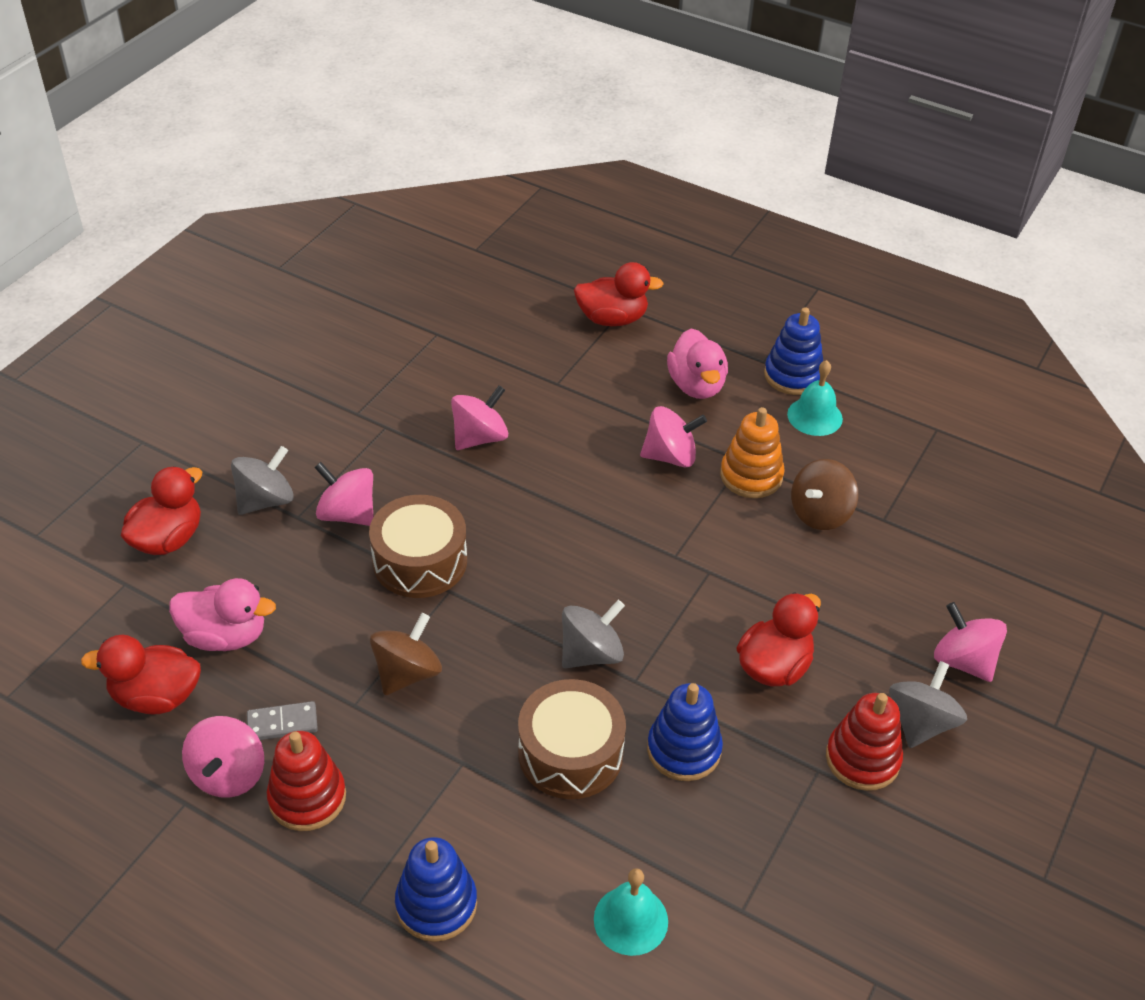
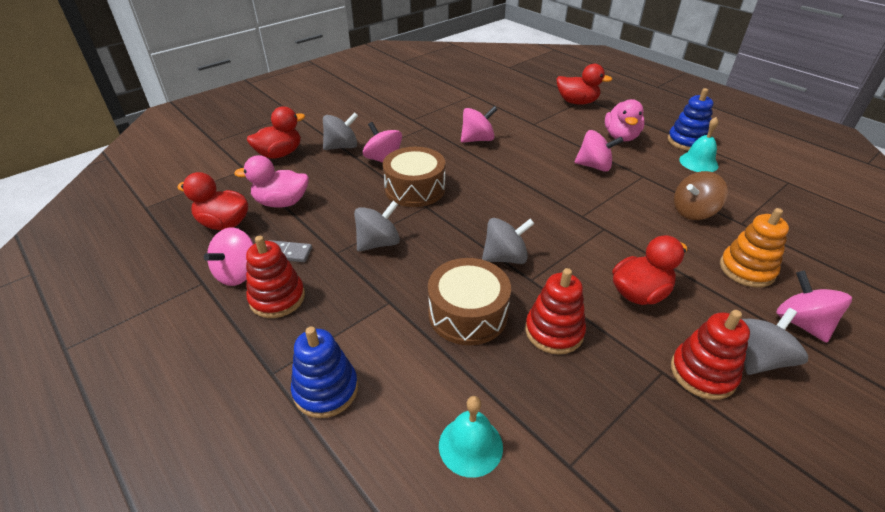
camera: 20 degrees right, 5 degrees down
(225, 636) = (281, 202): pink duck -> pink duck turned 150 degrees clockwise
(407, 673) = (378, 243): brown spinning top -> grey spinning top
(684, 750) = (554, 331): blue stacking toy -> red stacking toy
(751, 476) = (647, 184): orange stacking toy -> orange stacking toy (746, 269)

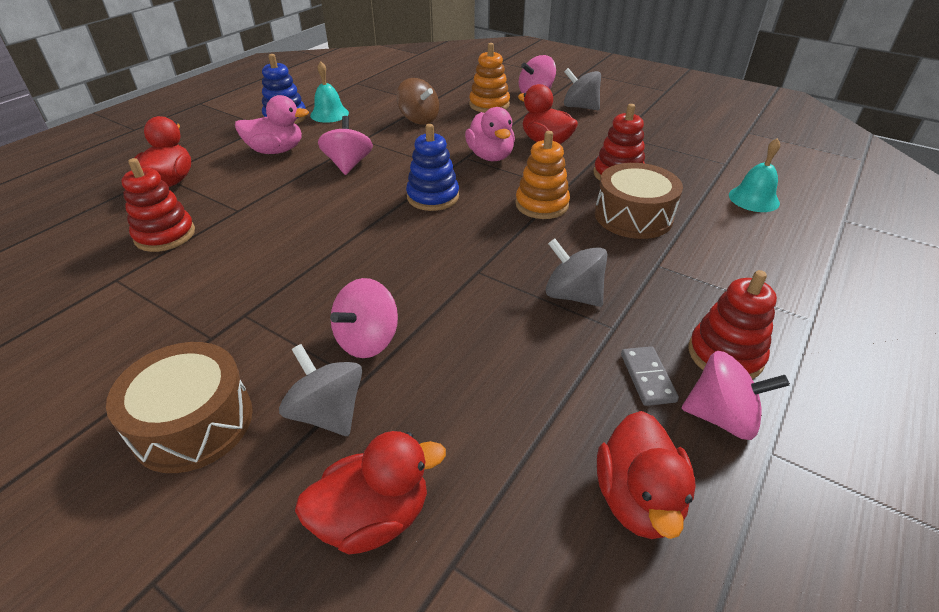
camera: 105 degrees left, 0 degrees up
(280, 154) = (373, 517): red duck -> red duck turned 120 degrees clockwise
(281, 202) = (539, 436): pink duck -> pink duck (490, 156)
(326, 390) = (788, 278): blue stacking toy -> blue stacking toy (433, 197)
(415, 189) = (440, 289): brown drum -> brown drum (193, 422)
(477, 139) = (288, 253): pink spinning top -> none
(505, 257) = (541, 205): grey spinning top -> orange stacking toy
(702, 373) = (608, 123): red stacking toy -> red stacking toy (165, 235)

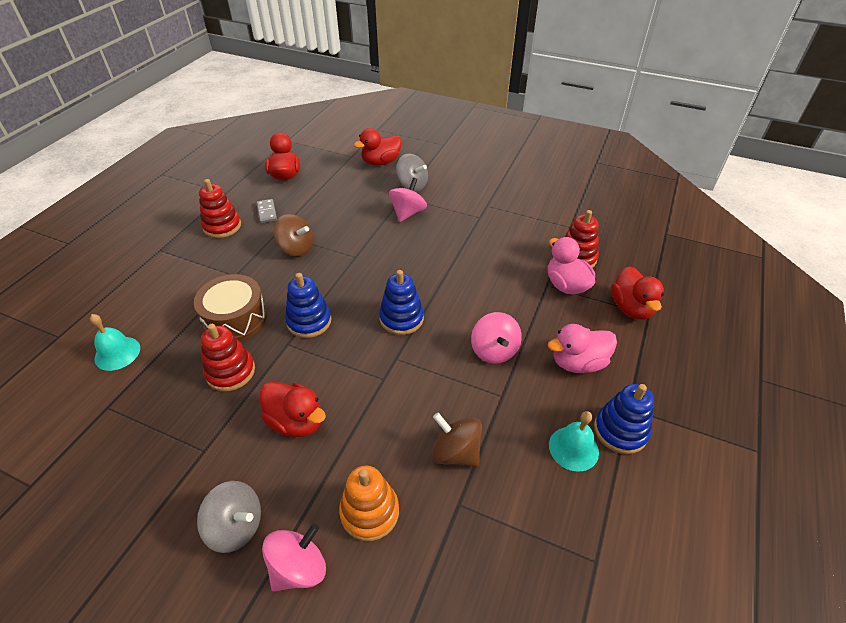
camera: 170 degrees right, 5 degrees up
(193, 422) = (466, 177): brown drum -> none
(490, 156) = (357, 384): pink duck -> pink duck (566, 285)
(541, 205) = (309, 321): orange stacking toy -> blue stacking toy
(572, 295) = (296, 248): grey spinning top -> brown spinning top
(721, 417) = (239, 201): pink spinning top -> none

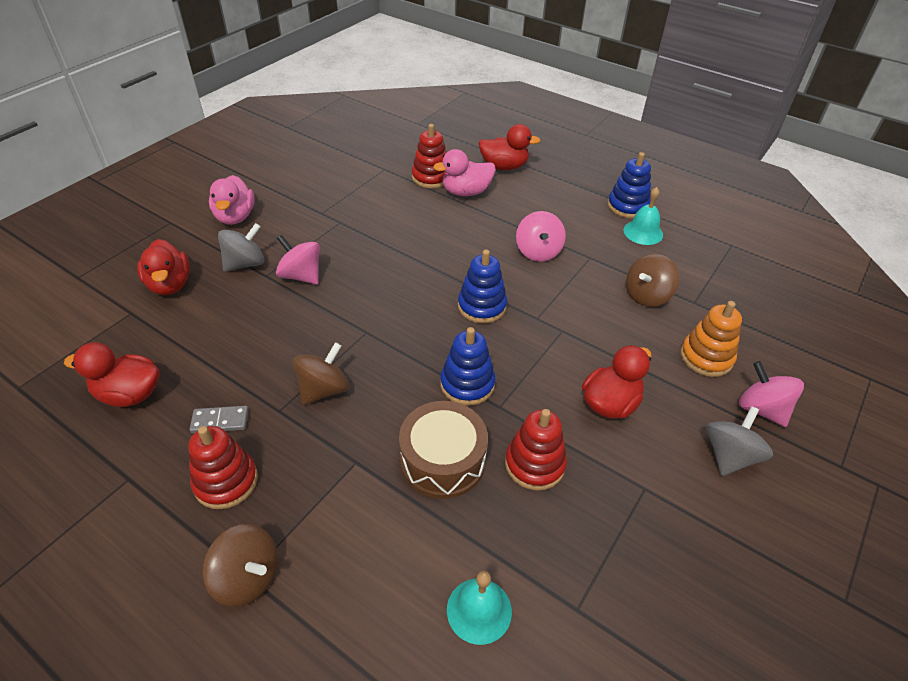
camera: 80 degrees left, 0 degrees up
(158, 250) = (247, 577): none -> brown spinning top
(494, 351) = (538, 252): pink spinning top -> pink spinning top turned 90 degrees clockwise
(578, 363) = (559, 209): pink duck -> pink duck (235, 217)

